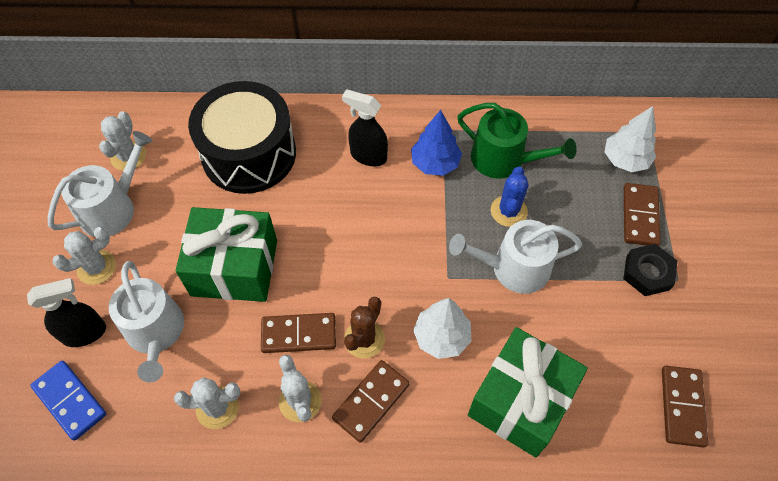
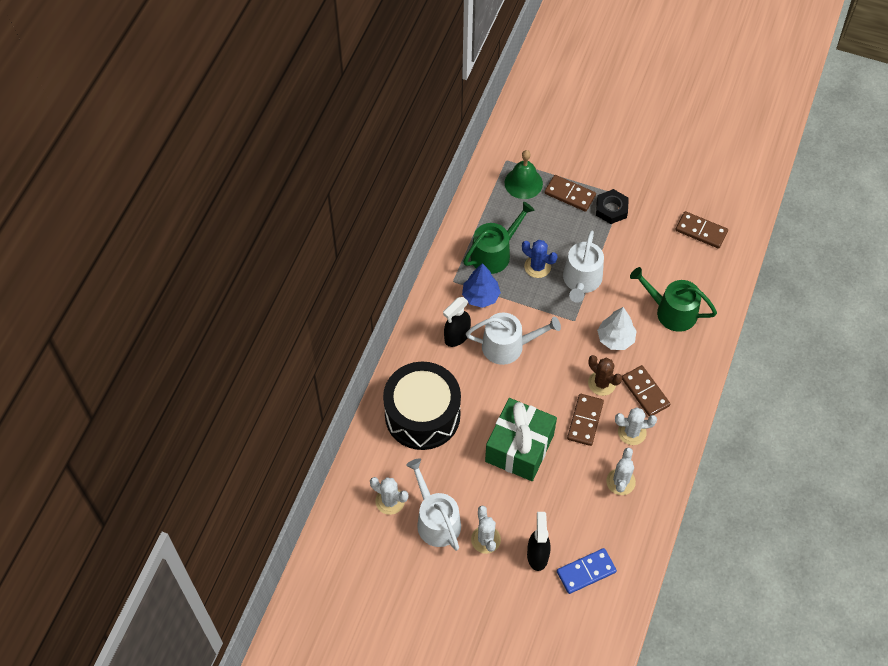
camera: 70 degrees left, 0 degrees up
(156, 333) = (553, 509): white watering can -> white watering can (508, 346)
(520, 401) = (671, 311): green gift -> green watering can
(625, 160) = (523, 183): white tree -> green bell

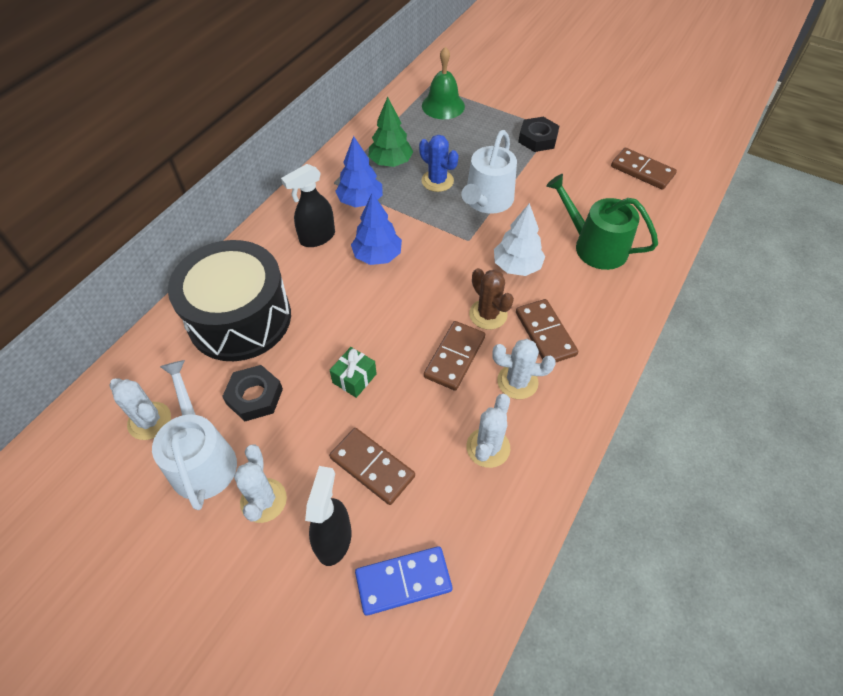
camera: 10 degrees right, 5 degrees down
(455, 472) = (255, 396): none -> black nut
(494, 253) = (391, 162): green watering can -> green tree
(508, 346) = (377, 256): white watering can -> blue tree
(519, 448) = (354, 378): green gift -> green gift, size x0.42
(569, 194) = (492, 121): brown domino -> brown domino (372, 467)

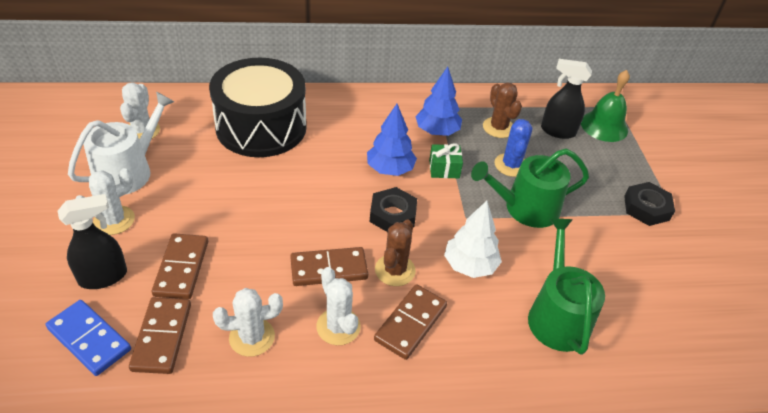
camera: 50 degrees right, 10 degrees down
(255, 396) = (199, 170): black nut -> black nut (393, 215)
(317, 238) = (374, 127): black spray bottle -> black spray bottle (557, 131)
(354, 378) = (257, 216): green gift -> green gift (444, 169)
(391, 162) = (498, 127): green tree -> brown cactus
(487, 201) = (525, 208): white watering can -> green watering can
(642, 171) = (708, 312): brown domino -> brown domino (162, 337)

